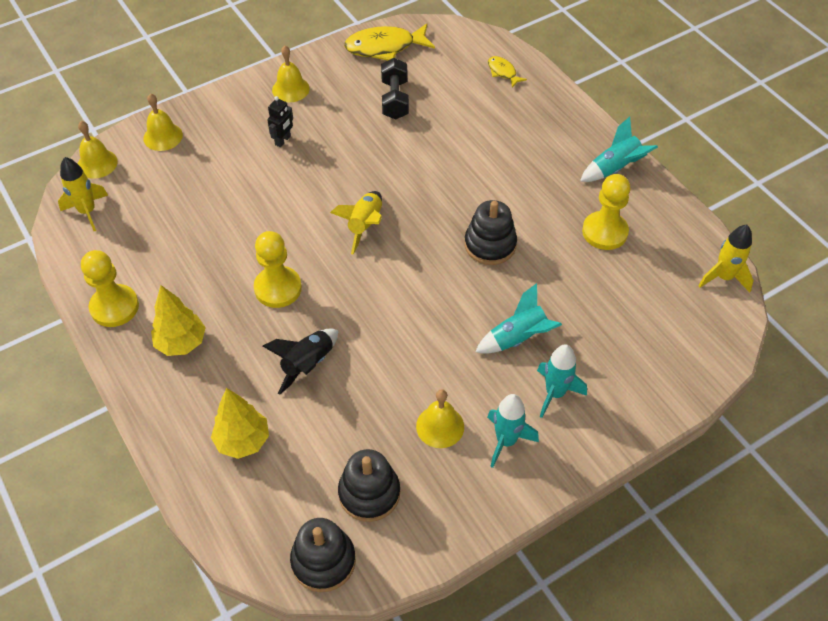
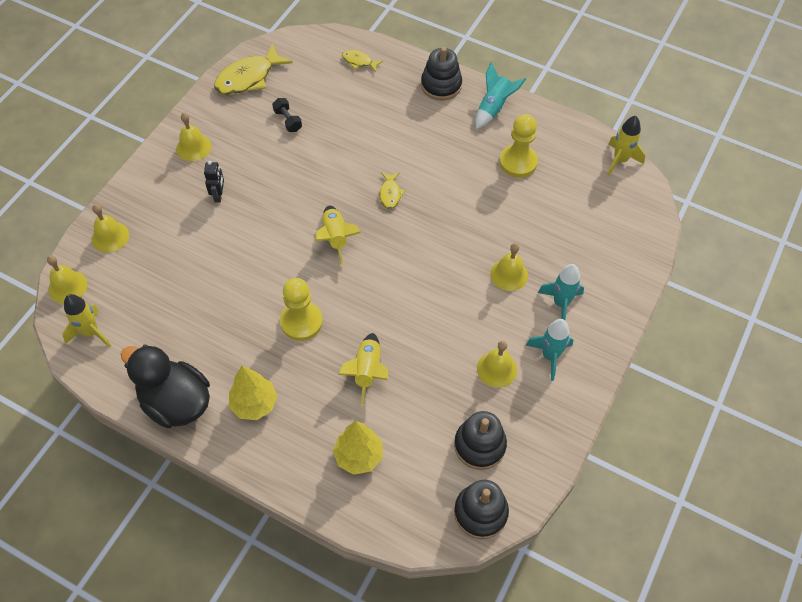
camera: 30 degrees left, 5 degrees up
(114, 307) = (176, 402): yellow pawn -> black duck
(308, 364) = (367, 371): black rocket -> yellow rocket
(395, 99) = (288, 120): black dumbbell -> black dumbbell, size x0.65
(448, 207) = (390, 194): none -> yellow fish
(490, 245) = (441, 210): black stacking toy -> black stacking toy (441, 85)
(518, 338) = (509, 274): turquoise rocket -> yellow bell

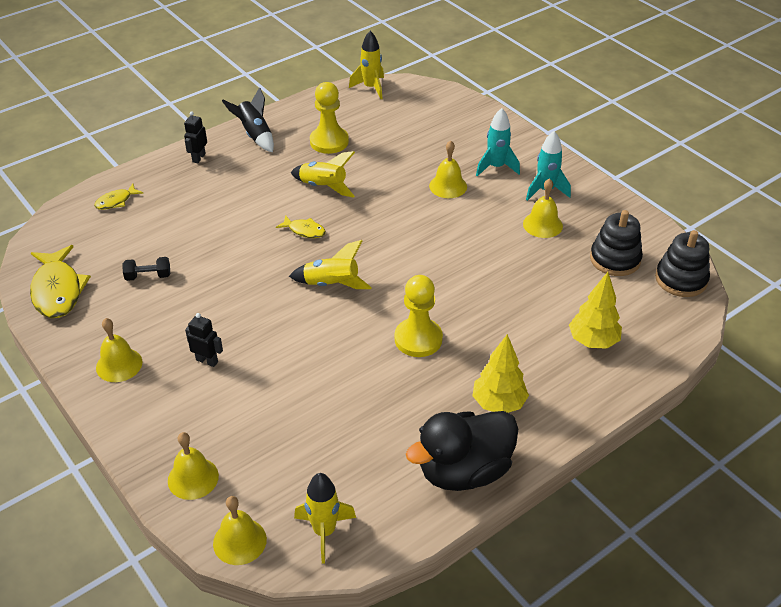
camera: 65 degrees left, 15 degrees down
(367, 371) = (502, 308): yellow rocket -> yellow rocket (323, 187)
(441, 85) = (198, 158): black stacking toy -> black robot
(494, 108) = (255, 135): turquoise rocket -> black rocket

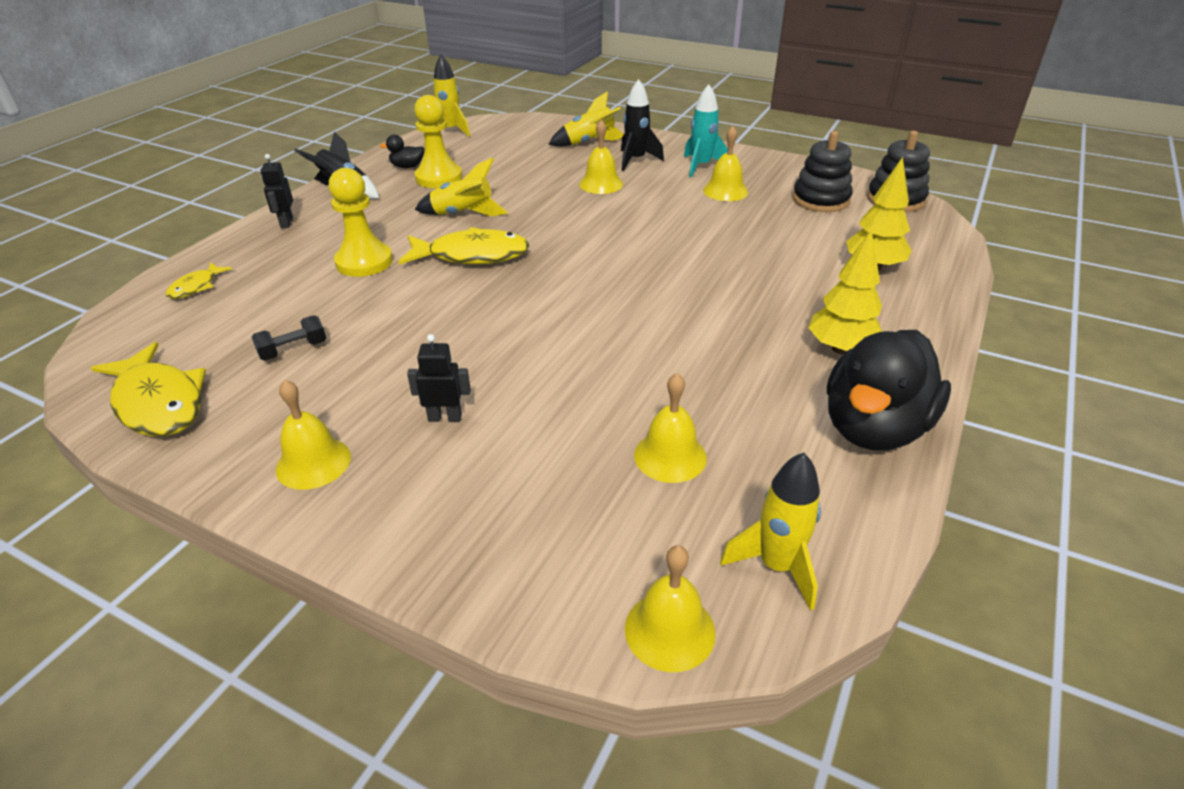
camera: 25 degrees left, 5 degrees down
(193, 478) = (531, 570): yellow bell -> yellow bell (670, 456)
(304, 230) = (472, 255): yellow fish -> yellow fish, size x1.94
(313, 122) = (407, 167): none -> black duck
(331, 284) = (546, 294): yellow rocket -> yellow rocket (589, 143)
(418, 339) = (693, 316): yellow pawn -> yellow pawn (364, 262)
(496, 167) = (636, 160): turquoise rocket -> black rocket

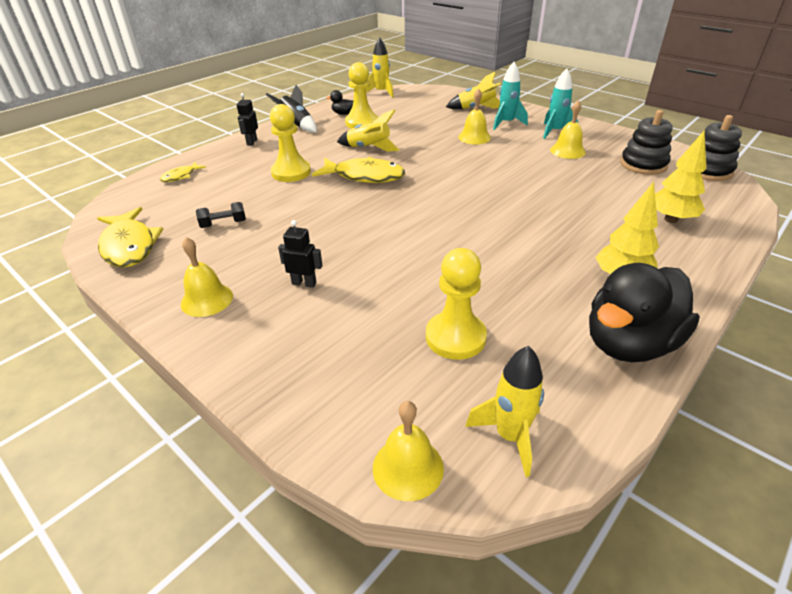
camera: 15 degrees right, 0 degrees up
(636, 160) = (506, 123): black rocket -> turquoise rocket
(670, 456) = (455, 337): yellow bell -> yellow pawn

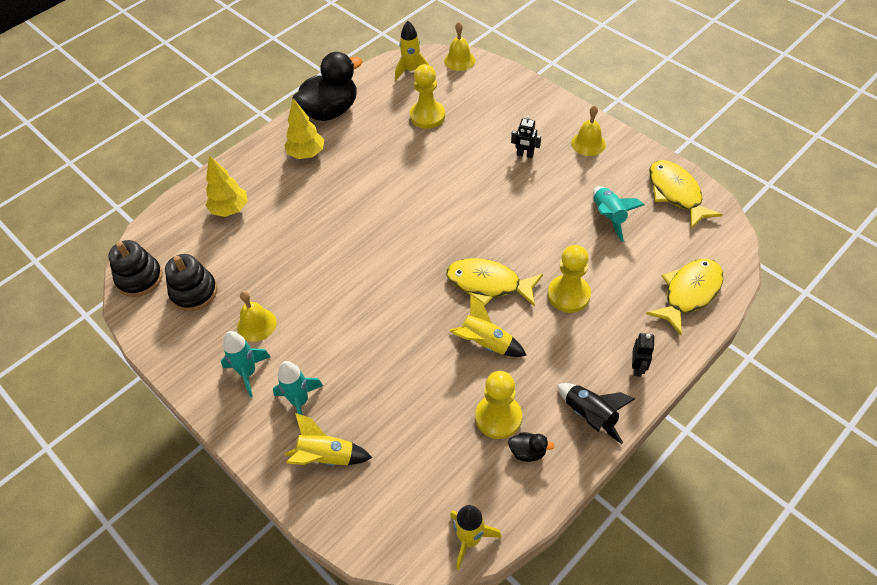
camera: 175 degrees left, 15 degrees up
(181, 176) = (689, 293): yellow fish -> yellow fish, size x1.94
(223, 224) = (608, 216): black dumbbell -> turquoise rocket
(474, 137) = (353, 364): yellow bell -> none

